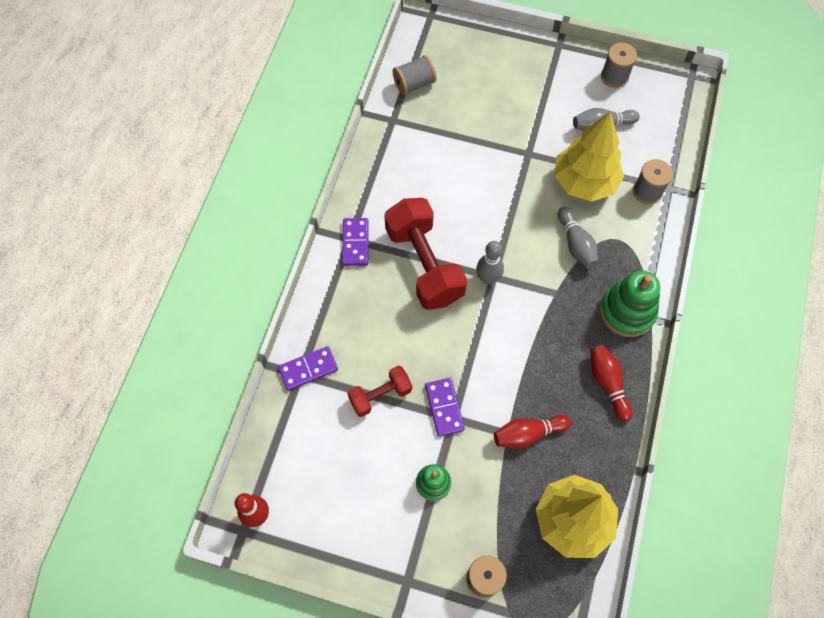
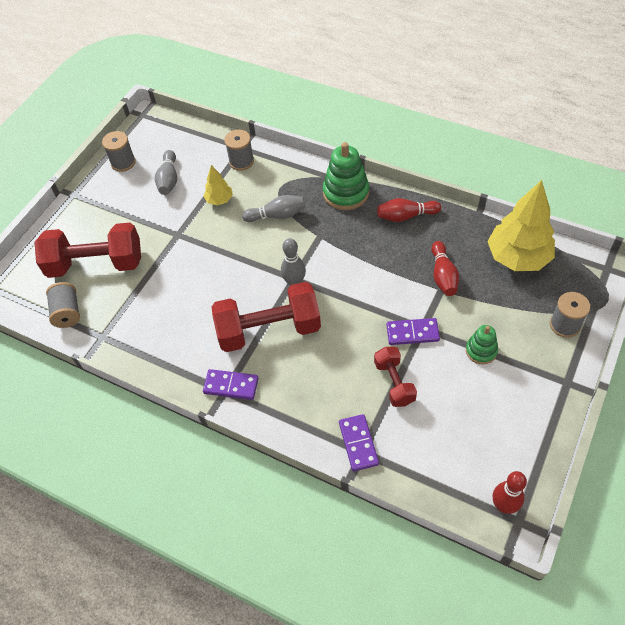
camera: 75 degrees left, 10 degrees down
(475, 91) = (96, 264): none -> red dumbbell
(584, 182) = (219, 200): yellow tree -> yellow tree, size x0.49

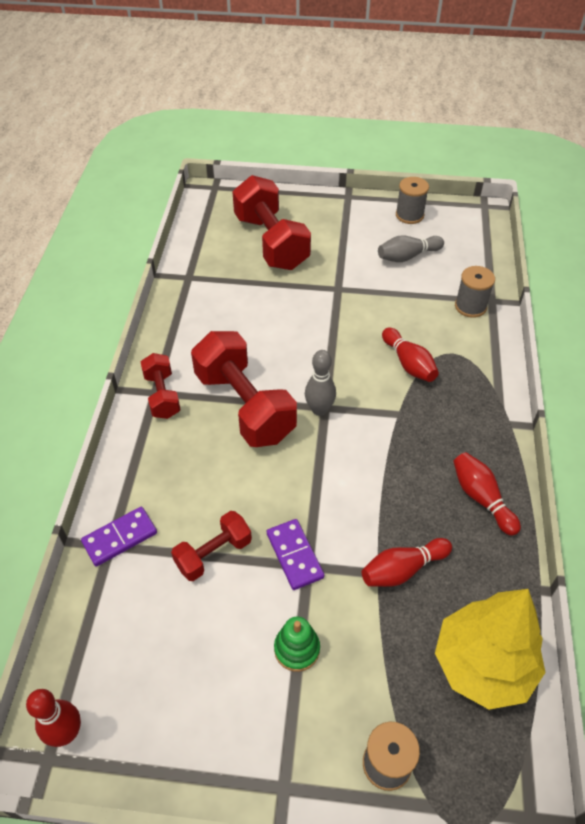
camera: 65 degrees right, 5 degrees down
(67, 312) = (206, 244): grey spool -> none
(219, 200) = (403, 306): yellow tree -> none
(231, 386) = (162, 395): purple domino -> red dumbbell
(277, 215) = (408, 363): grey bowling pin -> red bowling pin
(346, 193) = (482, 420): green stacking toy -> none

